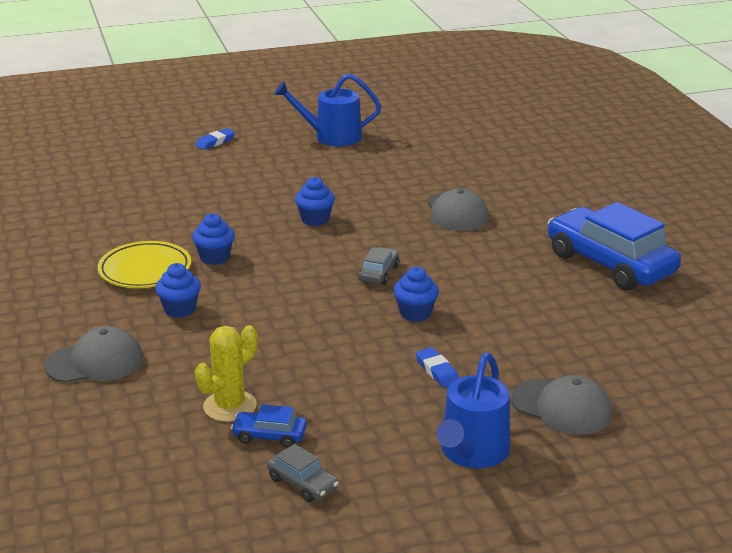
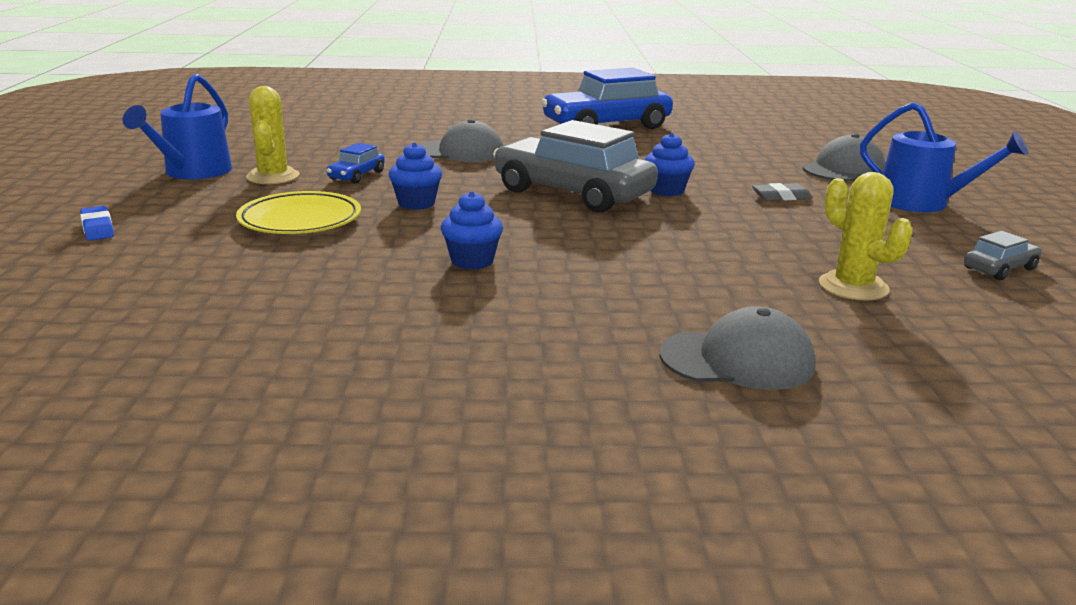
camera: 75 degrees left, 5 degrees down
(95, 362) = (737, 360): grey cap -> grey cap turned 90 degrees clockwise
(145, 270) = (475, 306): yellow plate -> yellow plate (300, 220)
(180, 309) = (606, 293): blue cupcake -> none
(269, 436) = (913, 274): blue car -> blue car (356, 175)
(340, 162) = (273, 177): none -> yellow cactus
(379, 273) = (572, 193): grey car -> grey car, size x2.31
(437, 371) = (781, 197): blue eraser -> grey eraser

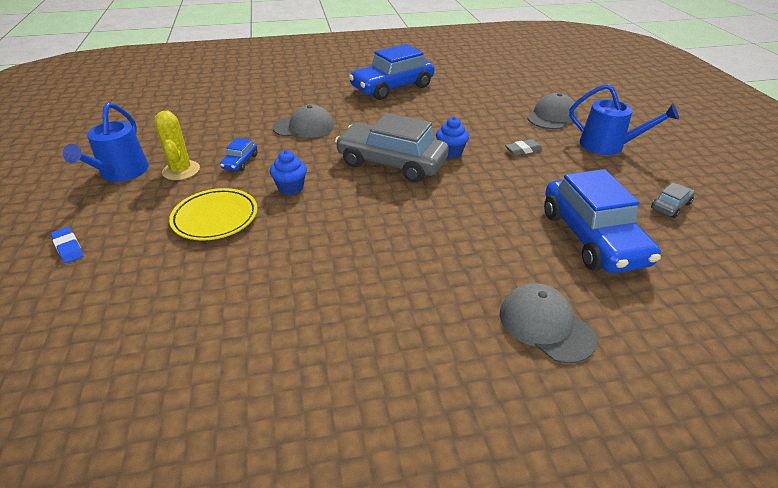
camera: 10 degrees left, 15 degrees up
(472, 261) = (347, 246): blue cupcake -> none
(737, 360) = (545, 325): grey cap -> grey cap turned 120 degrees counterclockwise
(853, 287) = (592, 237): yellow cactus -> blue car

